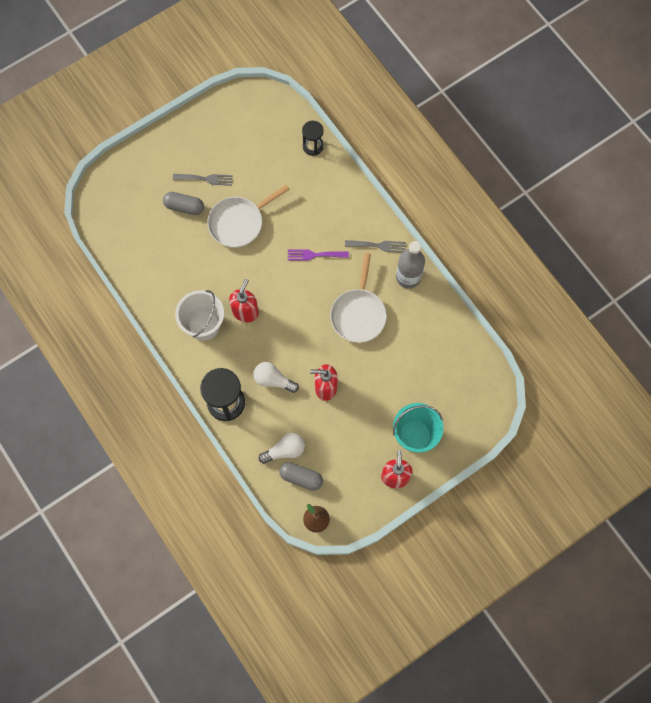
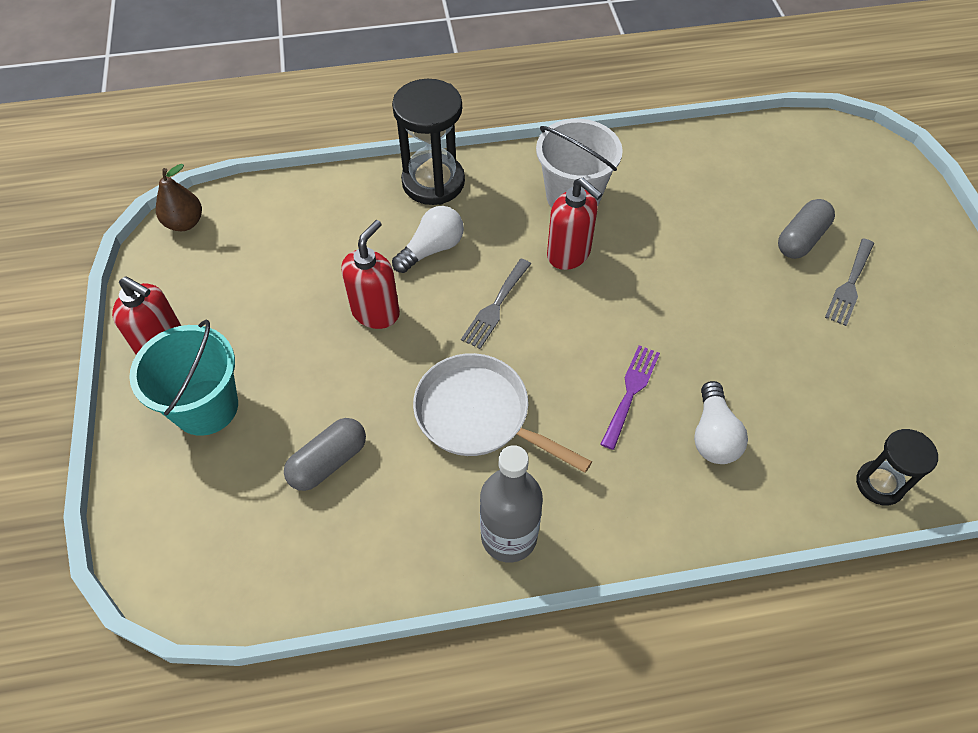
camera: 115 degrees right, 15 degrees down
(239, 222) = (743, 302): white pan -> none
(285, 451) = (313, 224): white light bulb -> white light bulb (713, 435)
(301, 478) = (259, 228): grey capsule -> grey capsule (328, 462)
(378, 245) = (603, 510): grey fork -> grey fork (495, 307)

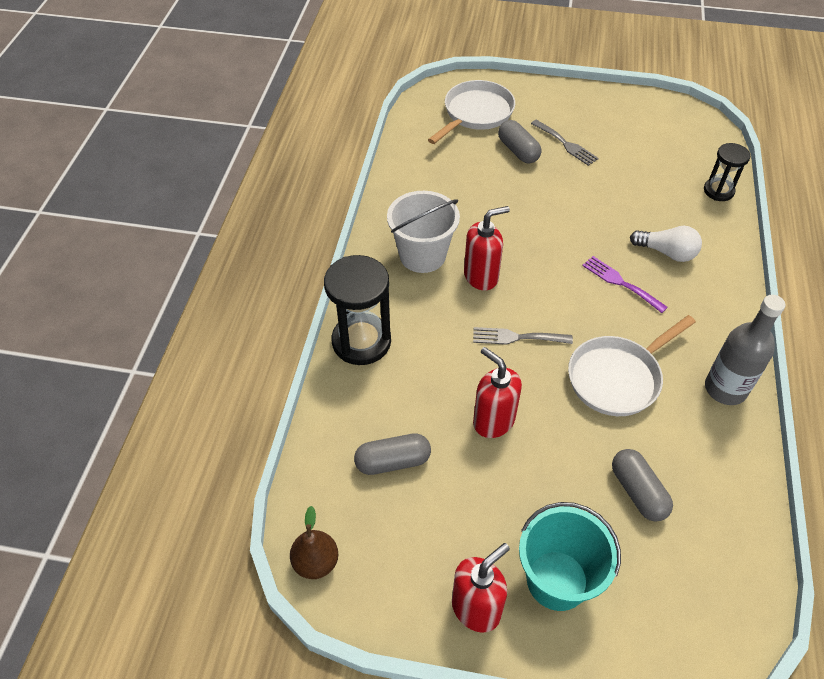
camera: 70 degrees left, 5 degrees down
(301, 245) = (393, 461): none -> grey capsule
(432, 249) = (439, 363): white light bulb -> none
(495, 307) = (517, 337): grey fork -> grey fork turned 135 degrees clockwise
(840, 182) = (475, 114): none -> white pan

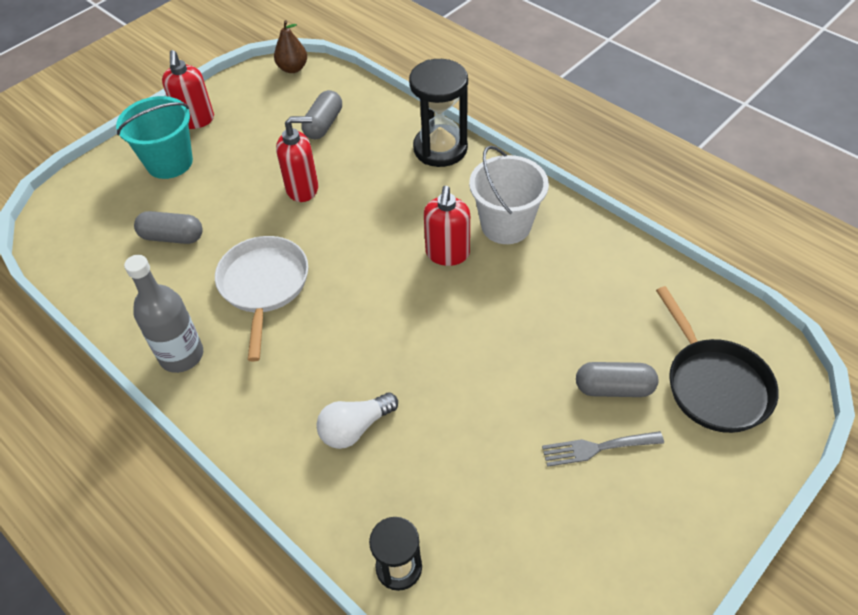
camera: 125 degrees right, 0 degrees up
(475, 114) = (714, 384): white pan -> black pan
(517, 337) = (361, 242): grey fork -> none
(620, 283) = (353, 357): purple fork -> none

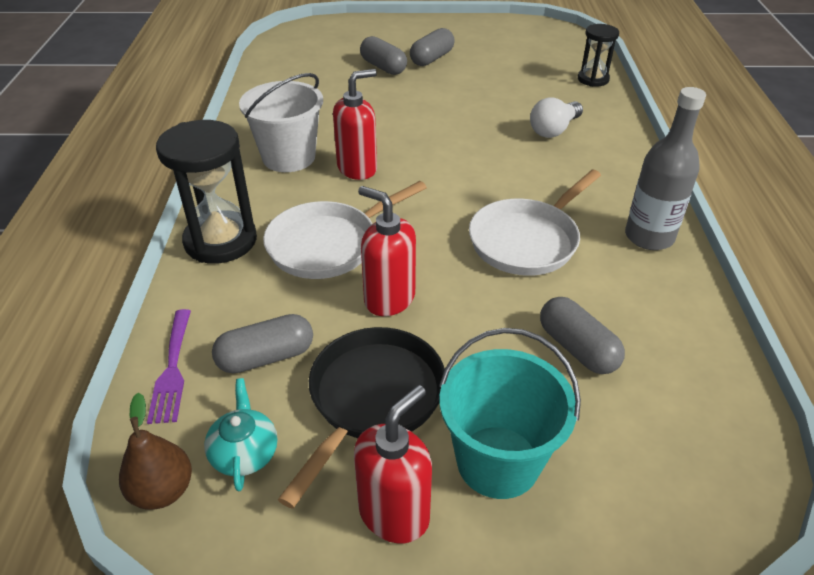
camera: 135 degrees left, 10 degrees down
(280, 95) = (244, 452): none -> turquoise teapot
(355, 428) = (554, 130): white light bulb -> white light bulb turned 120 degrees clockwise
(356, 93) = (172, 370): none -> purple fork
(380, 191) = (328, 244): none -> white pan
(596, 448) = (432, 58): grey fork -> grey capsule
(714, 384) = (335, 44): black pan -> black pan (372, 399)

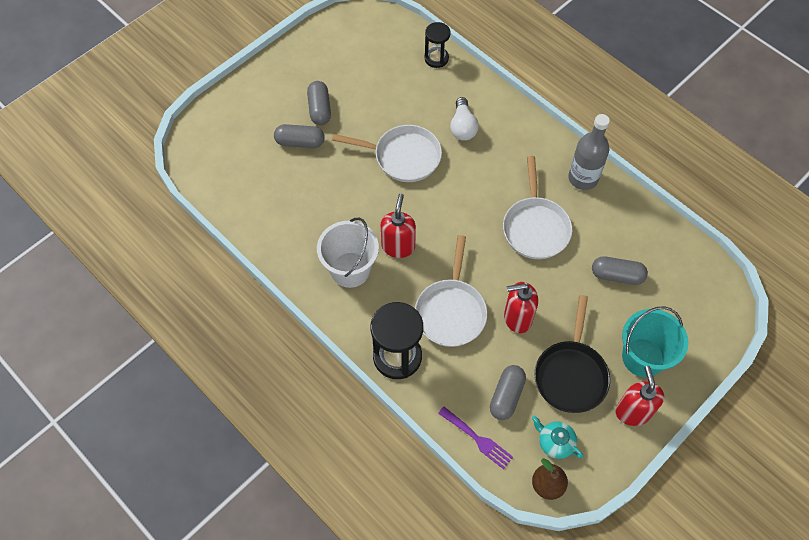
camera: 45 degrees left, 20 degrees up
(372, 399) = (571, 374): black pan -> black pan turned 150 degrees counterclockwise
(460, 118) = (403, 157): none -> white pan

